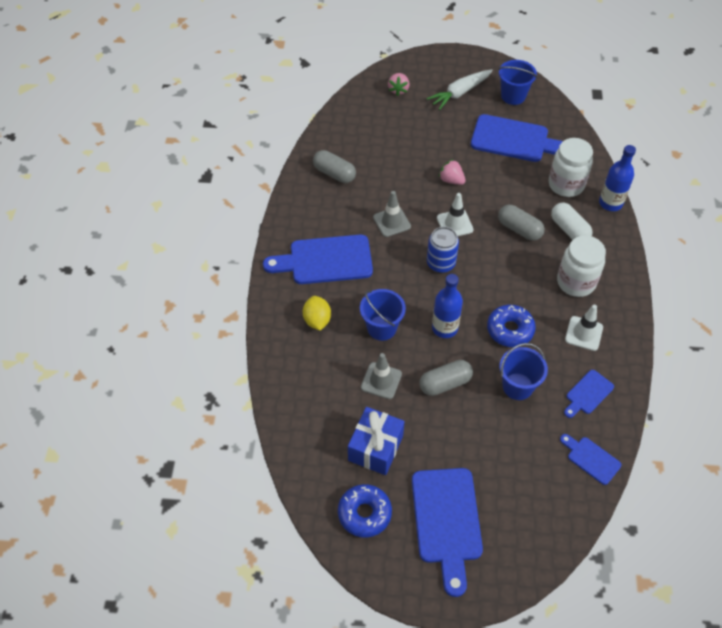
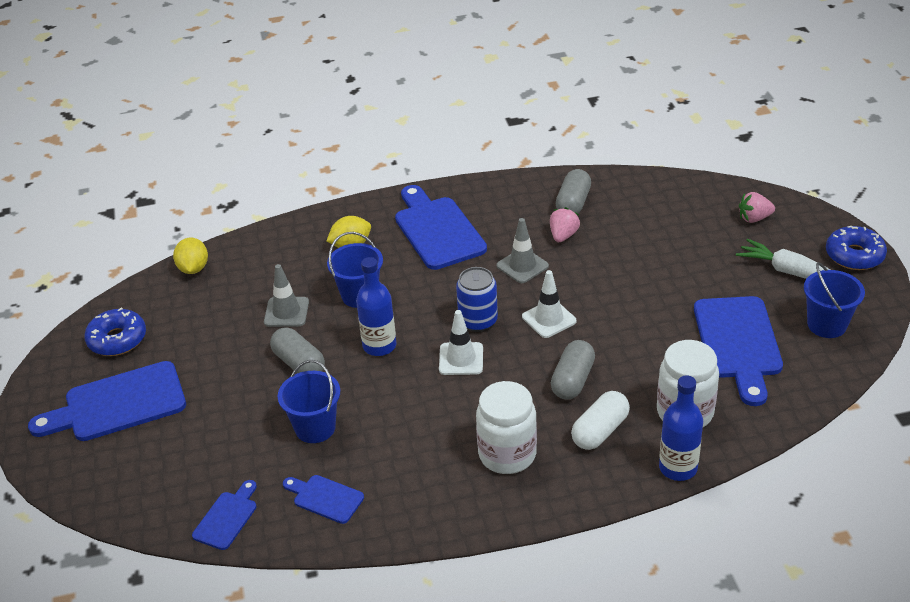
camera: 75 degrees right, 15 degrees down
(293, 440) = (193, 268): none -> yellow lemon
(375, 448) = (198, 329): blue gift -> none
(451, 180) = (622, 300): pink strawberry -> pink strawberry (563, 235)
(510, 330) = (399, 404): blue donut -> blue donut (854, 255)
(584, 333) = (422, 477): white traffic cone -> white traffic cone (461, 359)

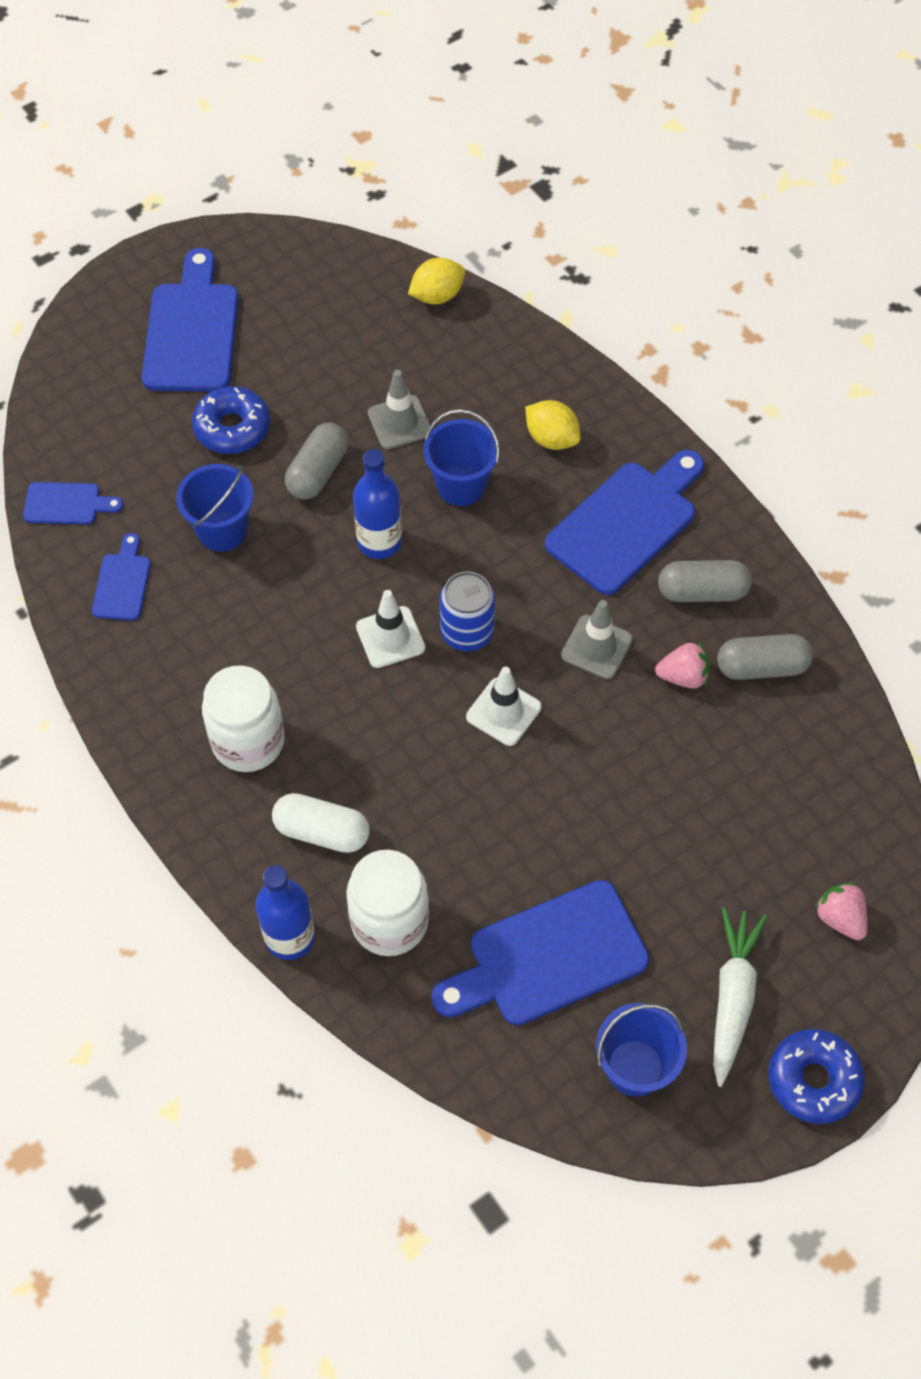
camera: 65 degrees right, 20 degrees up
(117, 339) = (289, 281): blue donut -> blue donut (232, 428)
(118, 404) = (192, 331): blue cutting board -> blue cutting board turned 45 degrees clockwise
(572, 380) = (399, 774): grey capsule -> grey capsule (702, 592)

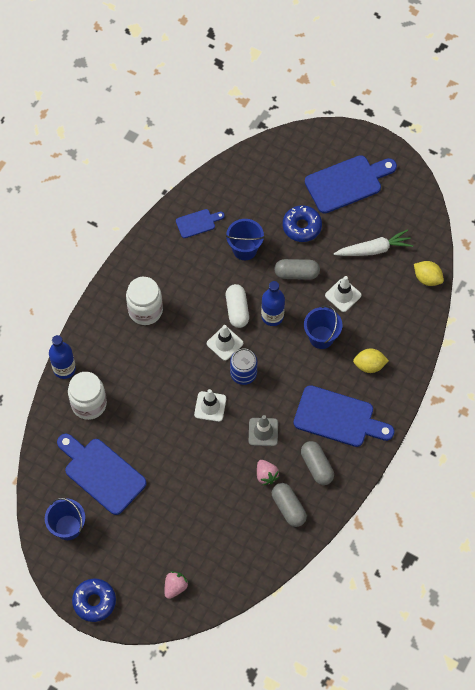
camera: 65 degrees right, 5 degrees up
(67, 504) = (226, 180): blue cutting board -> none
(322, 831) = (117, 359): white capsule -> white capsule (237, 310)
(400, 422) = (343, 295): grey traffic cone -> white traffic cone
(551, 438) = (369, 365): yellow lemon -> yellow lemon turned 75 degrees clockwise
(732, 997) = (117, 555): white carrot -> white carrot (374, 249)

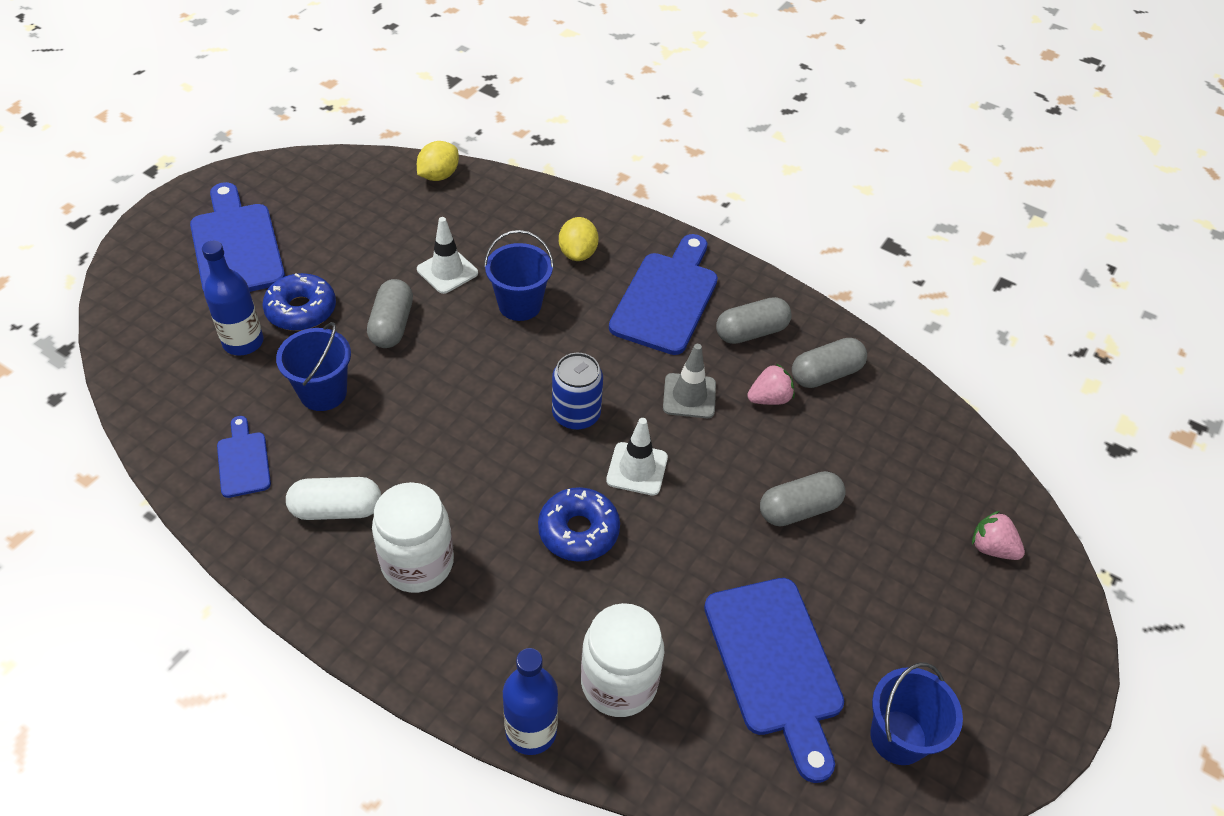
camera: 90 degrees left, 15 degrees down
(94, 601) = (1047, 691): blue donut -> blue donut (578, 531)
(102, 473) = (775, 664): blue cutting board -> blue cutting board turned 60 degrees counterclockwise
(191, 488) = (799, 509): none -> grey capsule
(225, 343) = (511, 437): white traffic cone -> none
(237, 310) = (446, 414): white capsule -> white capsule (337, 509)
(272, 316) = (469, 365): blue bottle -> blue bottle (243, 342)
(374, 249) = (372, 227): white carrot -> none

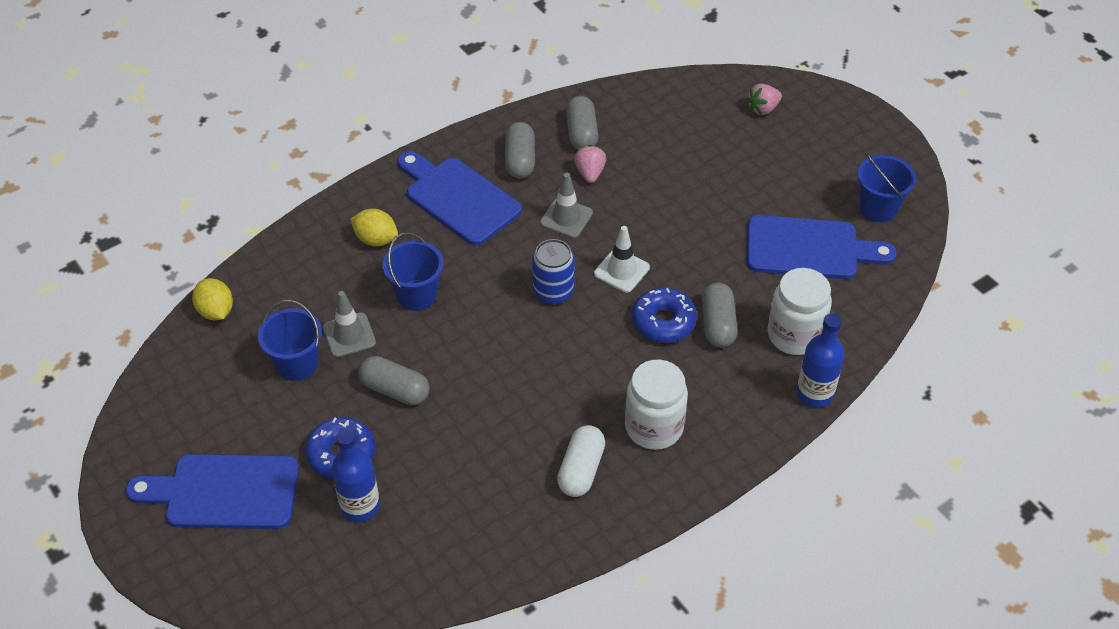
camera: 65 degrees left, 0 degrees up
(243, 461) = (502, 527): blue cutting board -> none
(323, 392) = (451, 456): blue bucket -> blue bucket (297, 364)
(447, 271) = (349, 335): white traffic cone -> grey traffic cone
(799, 509) = (694, 193): grey capsule -> grey capsule (718, 324)

